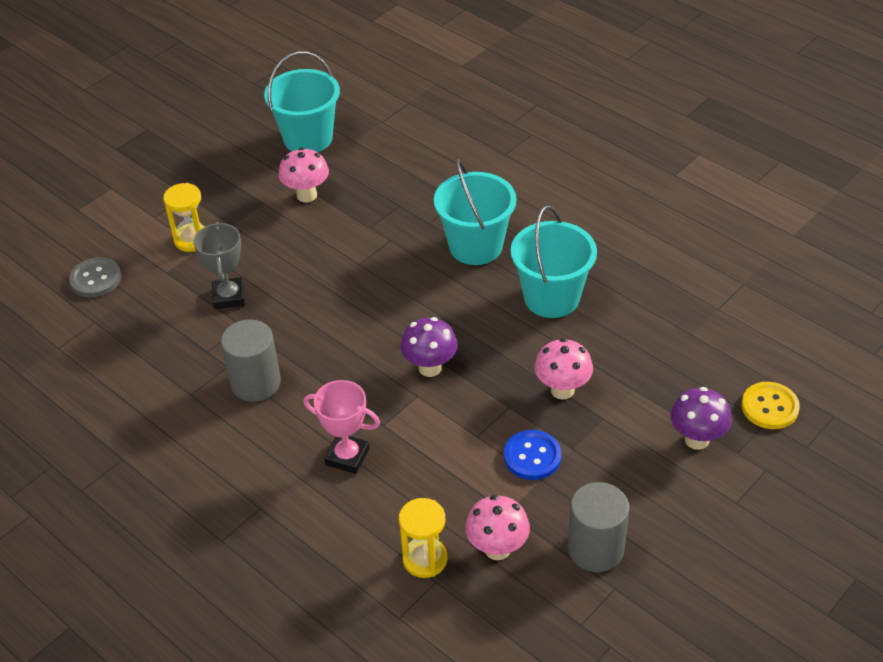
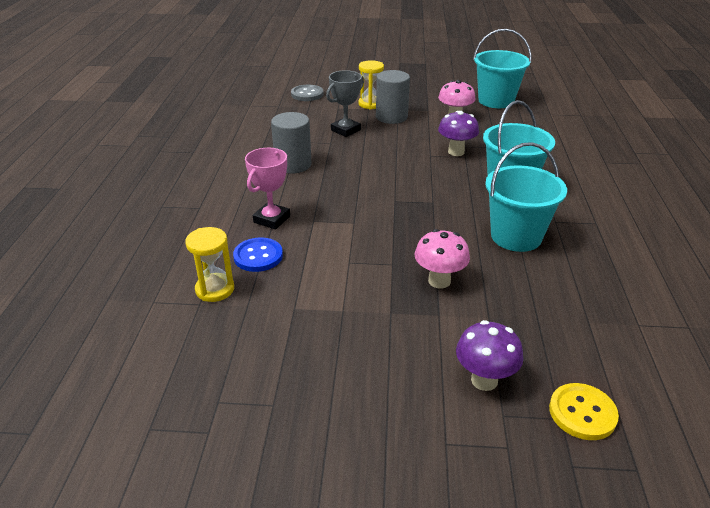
camera: 50 degrees right, 10 degrees down
(347, 456) = (272, 219): pink trophy -> pink trophy turned 45 degrees clockwise
(430, 368) = (383, 216): purple mushroom -> purple mushroom (456, 152)
(497, 549) = (255, 319): pink mushroom -> none
(532, 456) = (359, 296): blue button -> blue button (258, 256)
(595, 549) = (303, 373): grey cylinder -> grey cylinder (391, 117)

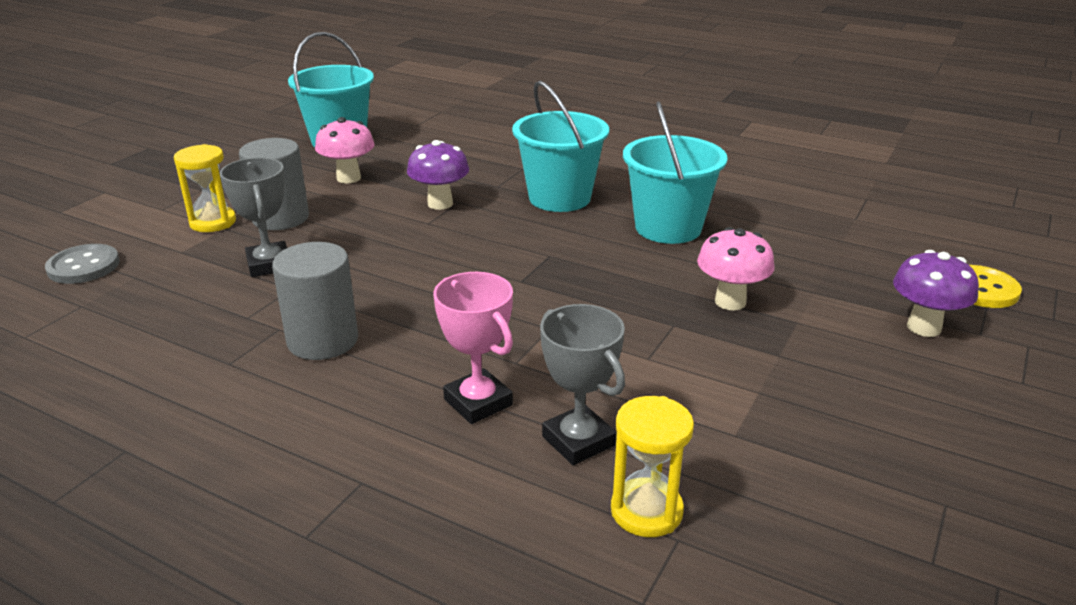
camera: 65 degrees left, 5 degrees down
(258, 256) = (578, 441): blue button -> grey trophy

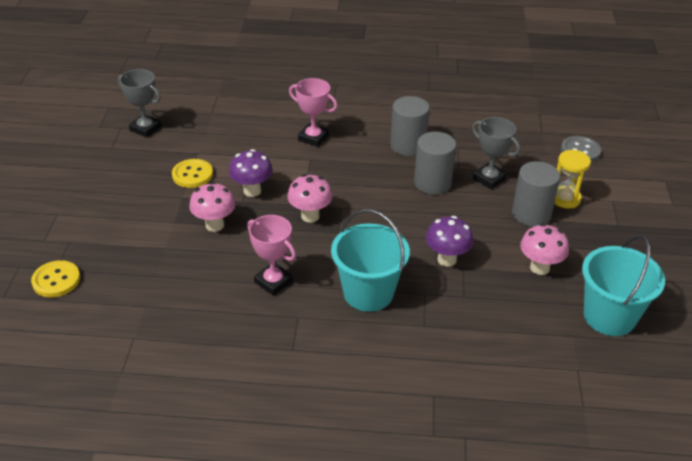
camera: 155 degrees right, 10 degrees up
(355, 278) = (432, 183): none -> grey cylinder
(576, 280) = (310, 216): none -> pink mushroom
(578, 441) = (262, 134): grey trophy -> grey trophy (145, 128)
(646, 511) = (225, 118): yellow hourglass -> none
(668, 228) = (273, 282): turquoise bucket -> pink trophy
(754, 390) = (192, 175): none -> yellow button
(924, 327) = (101, 237): purple mushroom -> purple mushroom (252, 191)

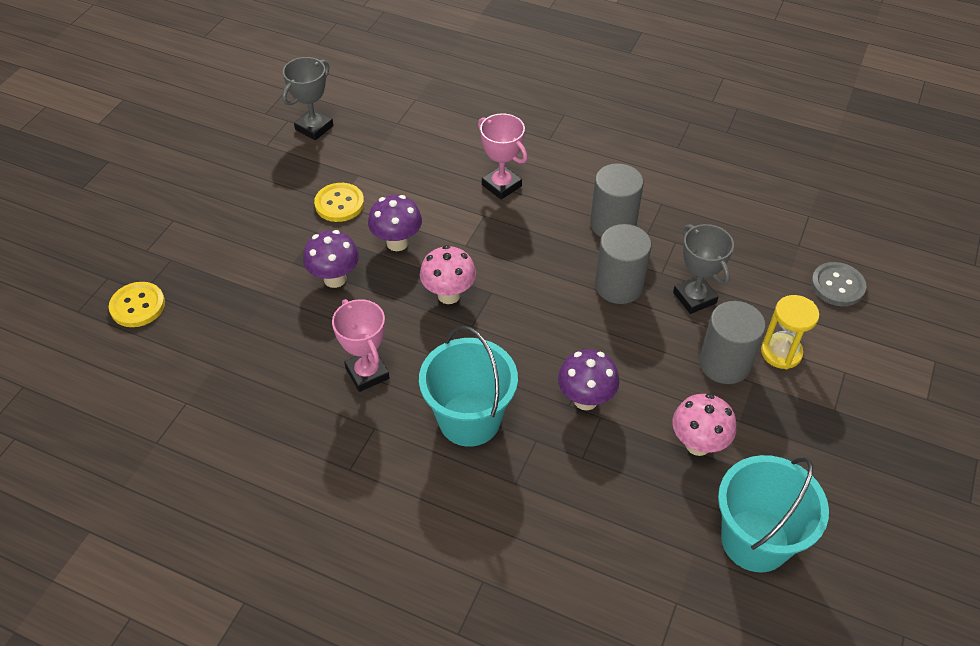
camera: 20 degrees right, 10 degrees up
(145, 128) = (314, 128): grey trophy -> grey trophy turned 75 degrees clockwise
(215, 225) = (335, 279): pink mushroom -> purple mushroom

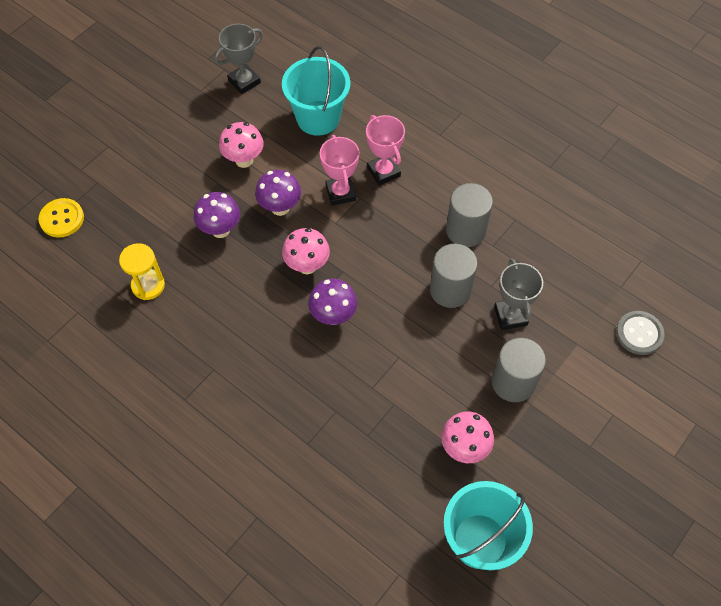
camera: 15 degrees right, 10 degrees up
(339, 204) = (244, 160): yellow button -> pink mushroom
(367, 373) = (221, 320): pink trophy -> pink trophy (340, 193)
(469, 419) = (289, 380): turquoise bucket -> turquoise bucket (318, 118)
(585, 399) = (387, 386): purple mushroom -> purple mushroom (333, 316)
(781, 353) = (565, 384): yellow hourglass -> yellow hourglass (148, 285)

